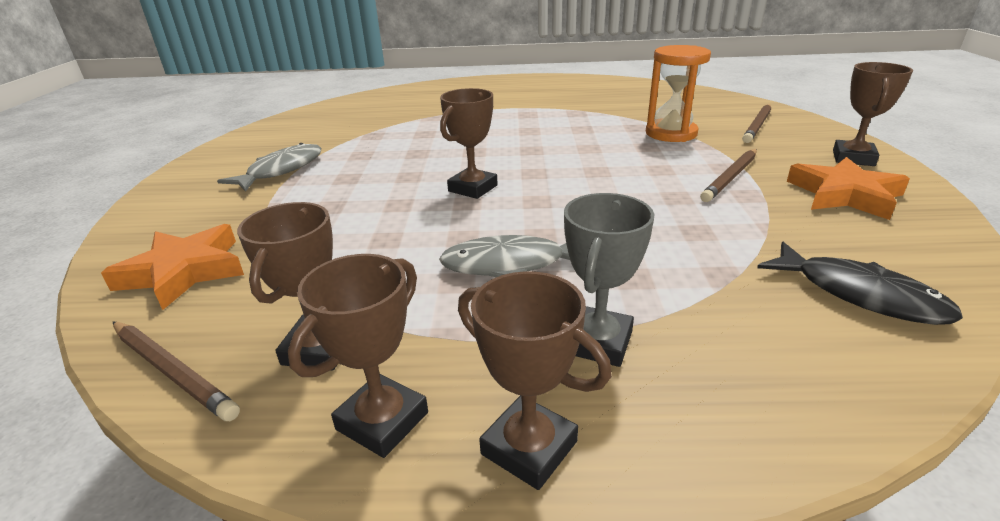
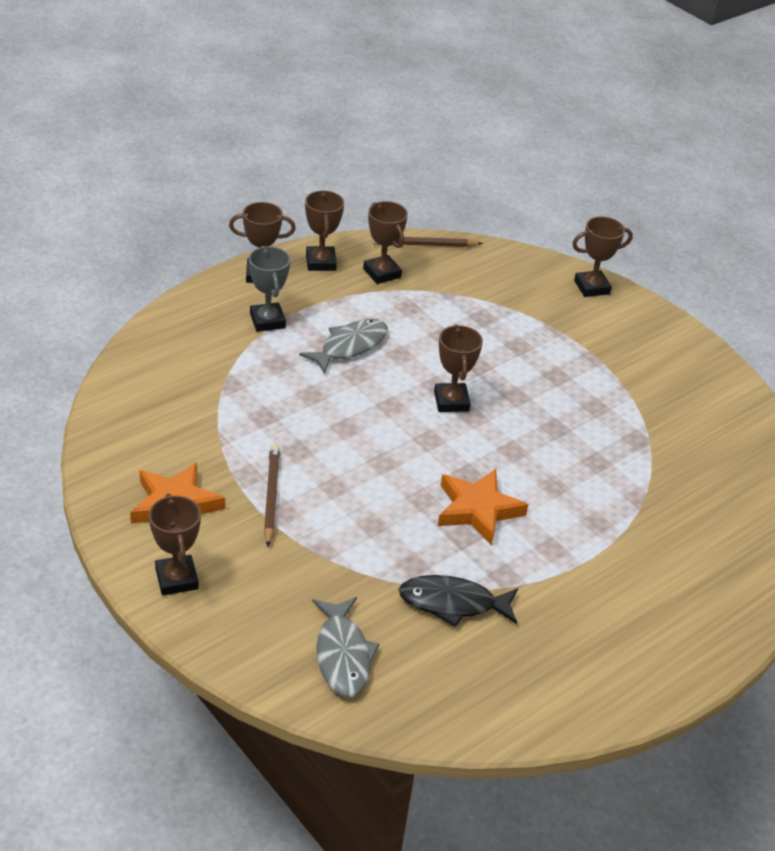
camera: 135 degrees right, 10 degrees up
(145, 228) = (591, 287): none -> brown trophy
(184, 271) = (511, 276): orange star -> orange star (478, 510)
(281, 170) = (619, 364): grey fish -> grey fish (343, 655)
(671, 133) = (368, 563): orange hourglass -> none
(757, 126) = (290, 624): brown pencil -> none
(859, 294) = (153, 398): black fish -> black fish (453, 603)

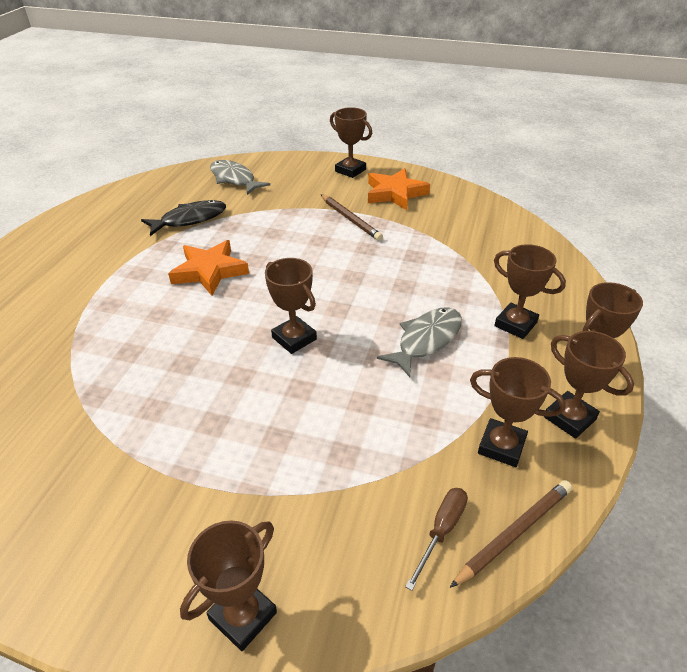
camera: 150 degrees right, 0 degrees up
(267, 321) = (515, 324): grey trophy -> brown trophy
(350, 346) = (426, 340): grey fish -> grey fish turned 150 degrees counterclockwise
(461, 263) = (441, 531): none -> brown screwdriver

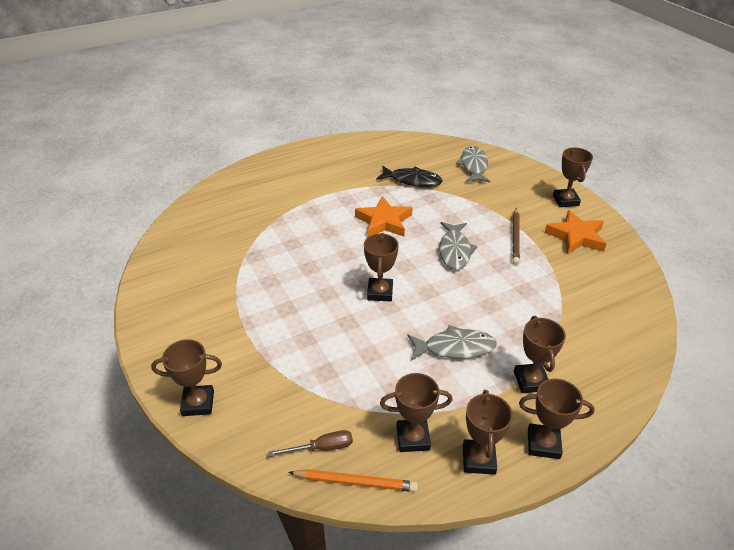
camera: 45 degrees right, 0 degrees up
(314, 259) = (455, 250): none -> grey fish
(501, 446) = (413, 438): brown trophy -> brown trophy turned 75 degrees counterclockwise
(514, 533) = (355, 482): brown pencil -> orange pencil

